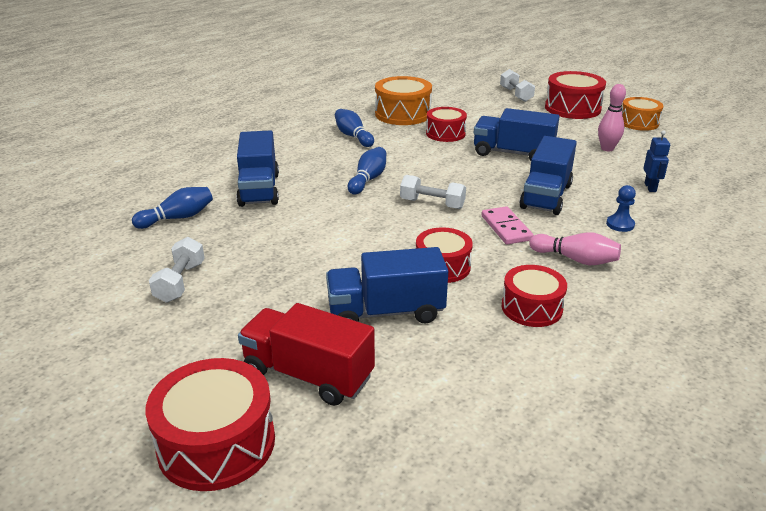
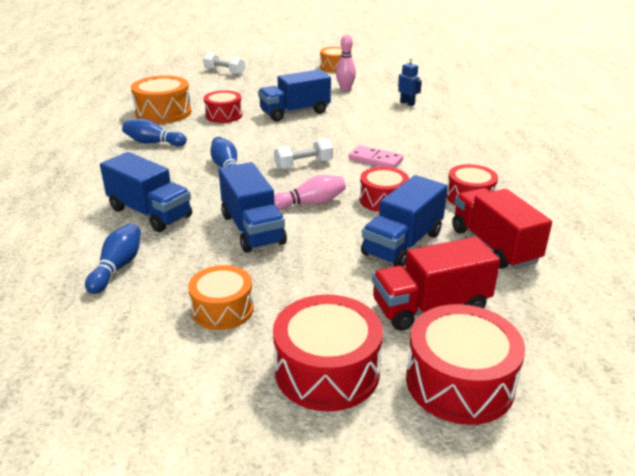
camera: 45 degrees left, 0 degrees up
(180, 282) = (222, 309): white dumbbell -> orange drum
(464, 363) = (494, 245): none -> red truck
(546, 196) = (363, 131): blue truck -> blue truck (252, 229)
(572, 108) = (279, 70): red drum -> red drum (327, 371)
(575, 259) = (442, 160): pink bowling pin -> pink bowling pin (310, 203)
(620, 224) = (429, 130): blue pawn -> none

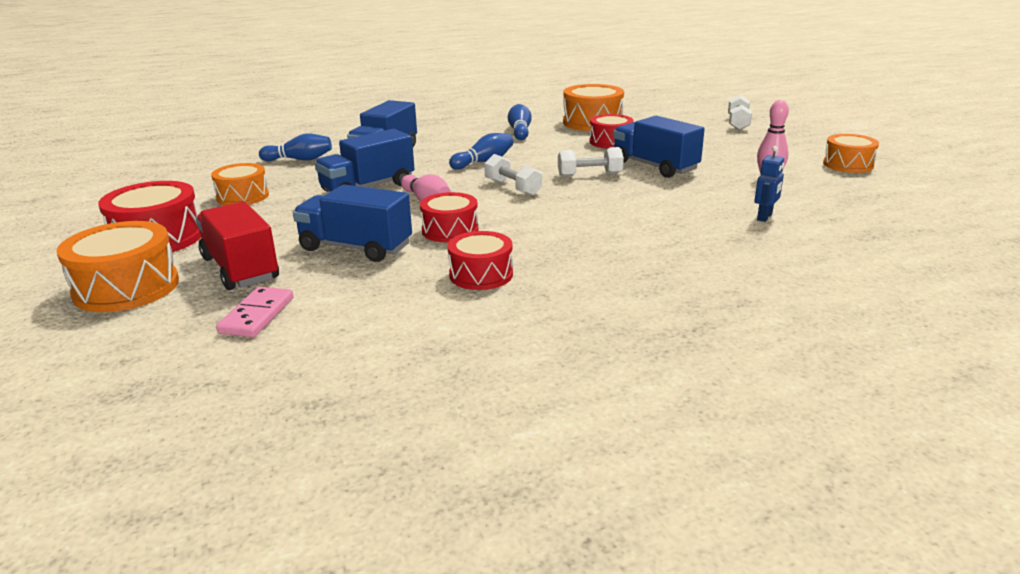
camera: 75 degrees right, 5 degrees down
(296, 135) = (589, 175): none -> white dumbbell
(375, 160) = (553, 217): pink domino -> pink domino (257, 315)
(459, 382) = (126, 288): red drum -> orange drum
(494, 245) = (362, 294): red truck -> none

